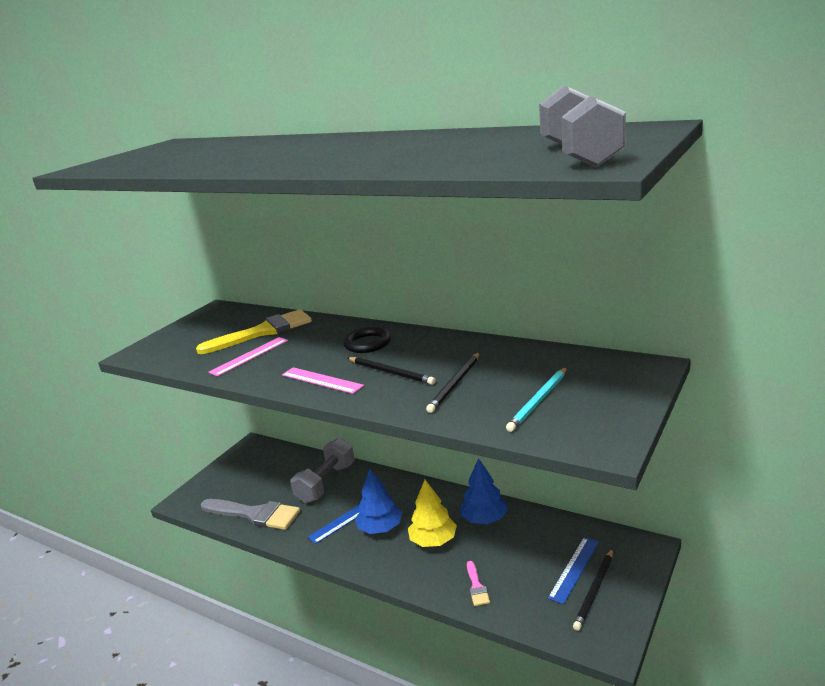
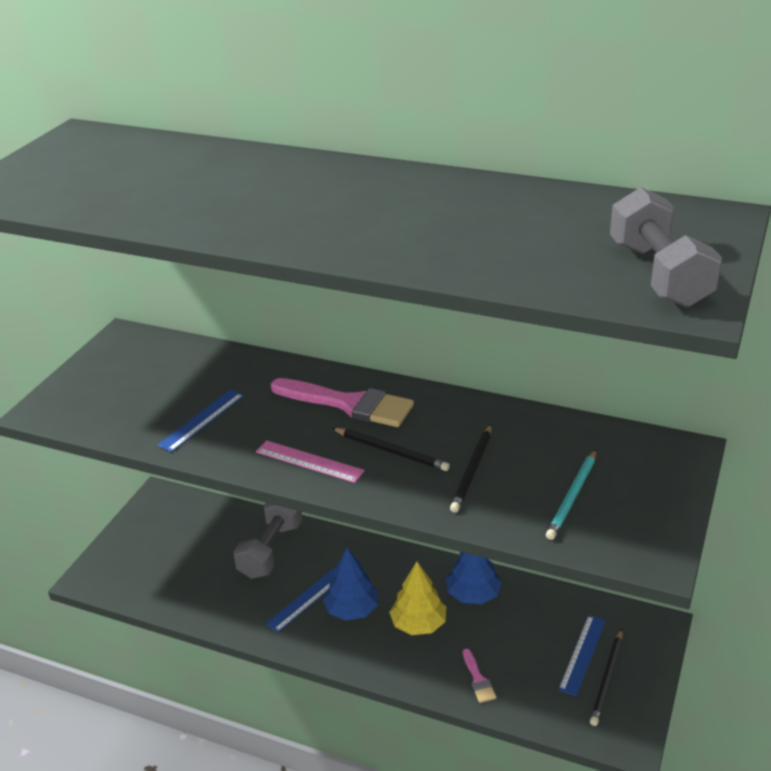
camera: 10 degrees left, 10 degrees up
(249, 356) = (202, 420): pink ruler -> blue ruler
(254, 514) = (189, 595): grey brush -> none
(263, 332) = (205, 380): yellow brush -> none
(367, 343) = (349, 404): black ring -> pink brush

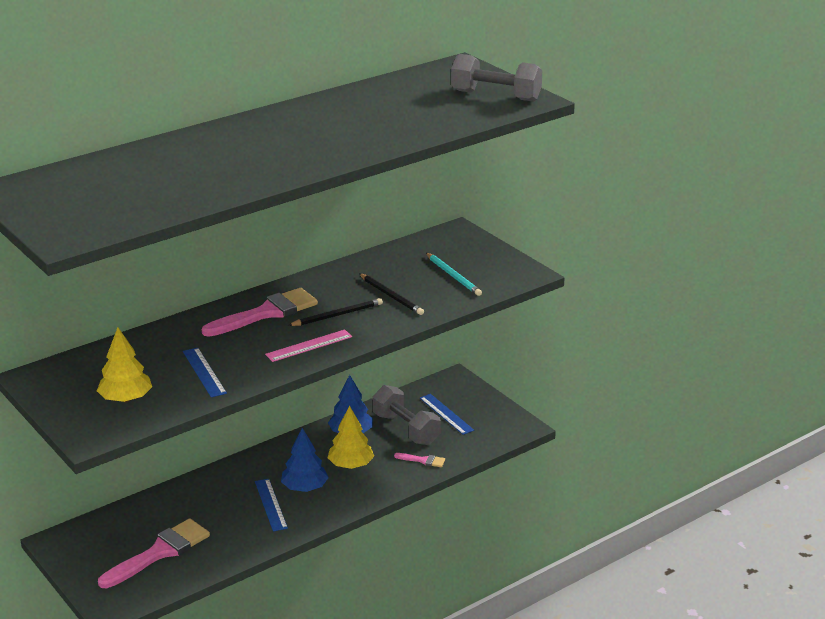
camera: 60 degrees left, 5 degrees down
(120, 399) = (126, 399): none -> yellow tree
(182, 565) = (159, 553): none -> pink brush
(271, 550) = (198, 503): grey dumbbell -> grey dumbbell (406, 429)
(607, 679) = (473, 414): black pencil -> none

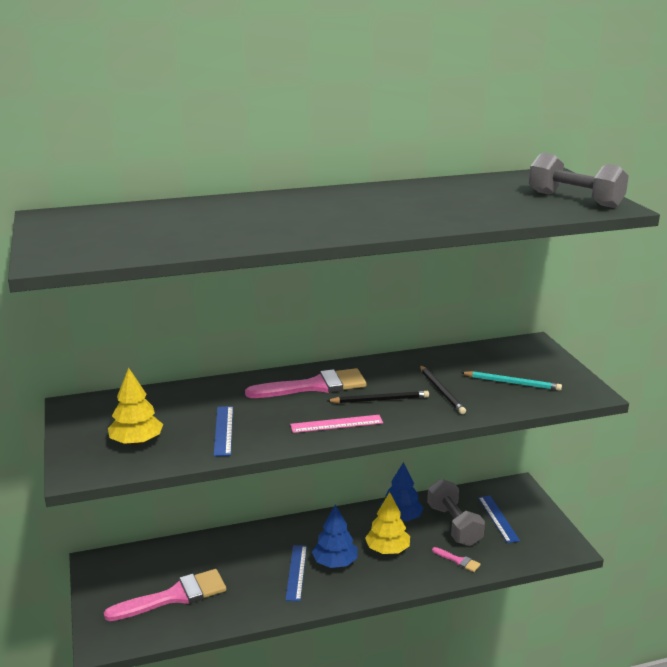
camera: 20 degrees right, 5 degrees down
(453, 276) = (512, 383): turquoise pencil -> turquoise pencil turned 60 degrees counterclockwise

